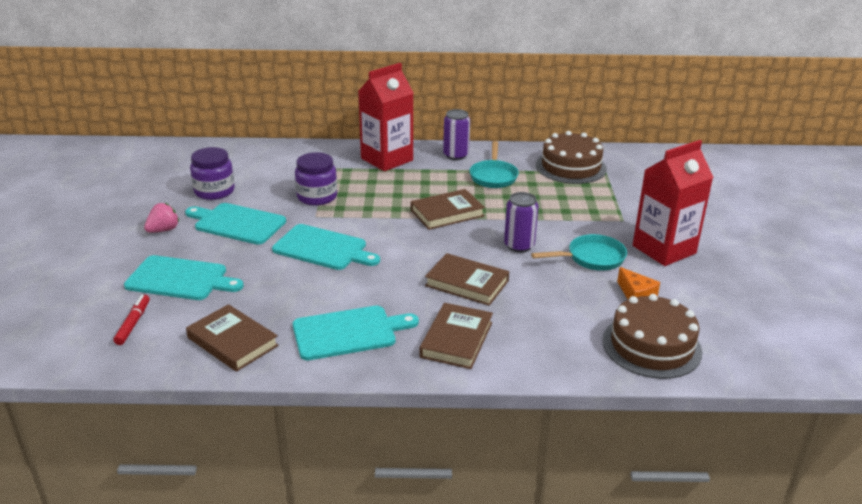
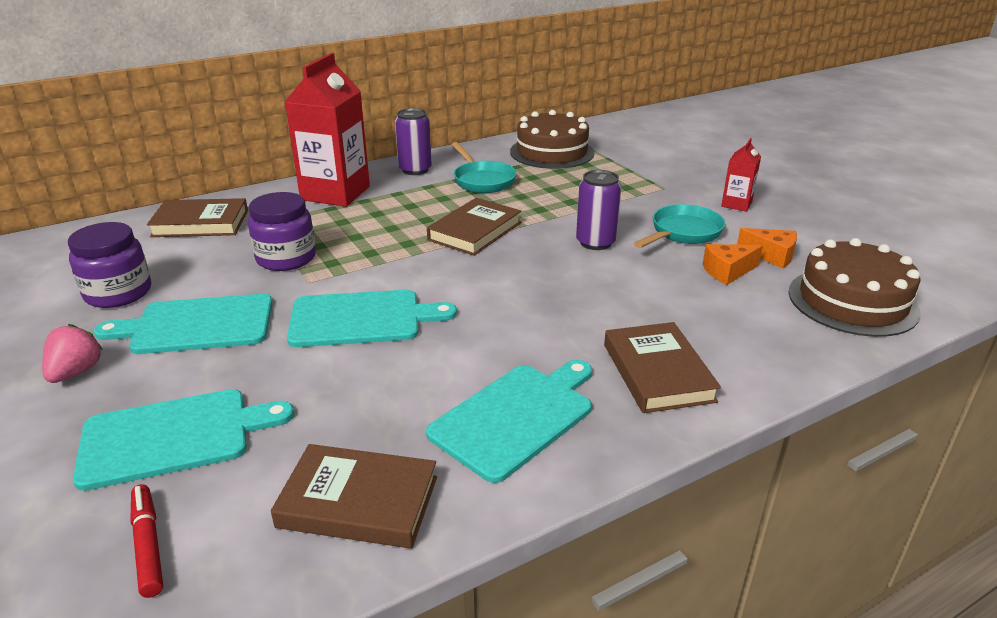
camera: 30 degrees left, 0 degrees up
(467, 283) = (589, 301): brown book -> brown book (200, 223)
(587, 295) = (727, 271): none -> orange cheese
(664, 249) = (736, 204): red carton -> red carton, size x0.48

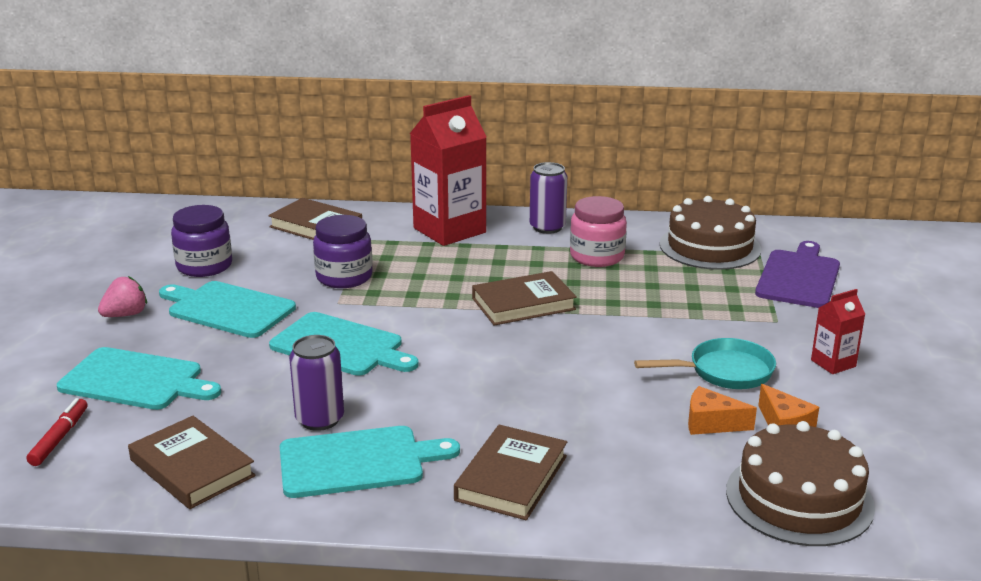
camera: 35 degrees right, 5 degrees down
(482, 180) = (597, 256): turquoise pan -> pink jar
(595, 242) = (620, 351): purple can -> purple can (320, 419)
(636, 156) = (799, 277): none -> purple cutting board

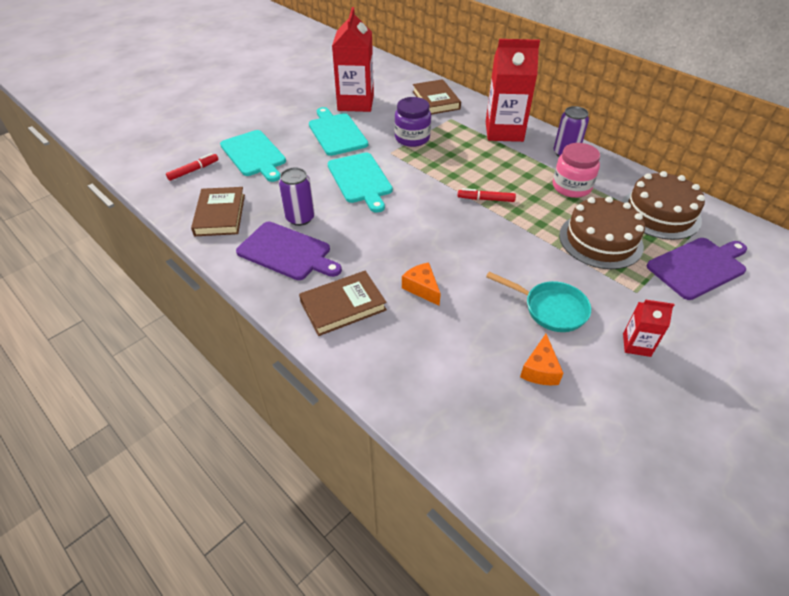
camera: 40 degrees right, 20 degrees up
(125, 315) = (291, 116): pink strawberry -> none
(204, 266) = (355, 103): purple jar -> red carton
(357, 462) = (287, 252): turquoise cutting board -> purple cutting board
(523, 304) = (486, 199): brown book -> red marker
(711, 423) = (495, 339): orange cheese -> orange cheese (422, 288)
(799, 498) = (482, 425): brown cake -> brown cake (600, 240)

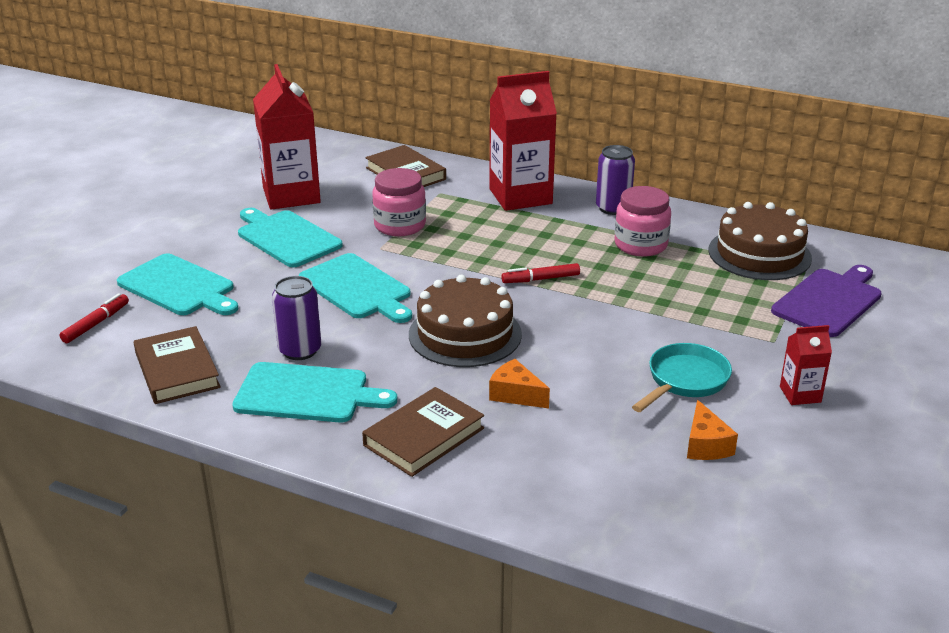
camera: 20 degrees left, 15 degrees down
(287, 252) = (307, 394): purple cutting board -> turquoise cutting board
(412, 138) = (400, 225): purple jar -> pink jar
(550, 309) = (684, 381): turquoise pan -> turquoise pan turned 60 degrees counterclockwise
(600, 240) = (705, 296): brown cake -> brown cake (465, 334)

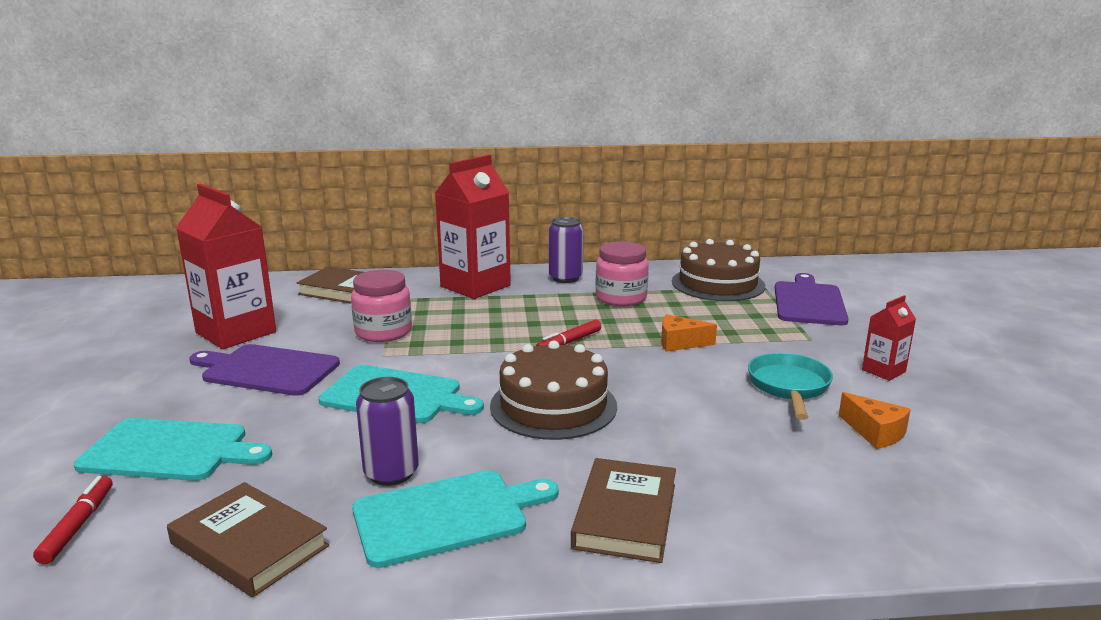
camera: 30 degrees left, 10 degrees down
(287, 238) = (267, 370): turquoise cutting board -> purple cutting board
(515, 394) = (665, 444): orange cheese -> orange cheese (680, 343)

